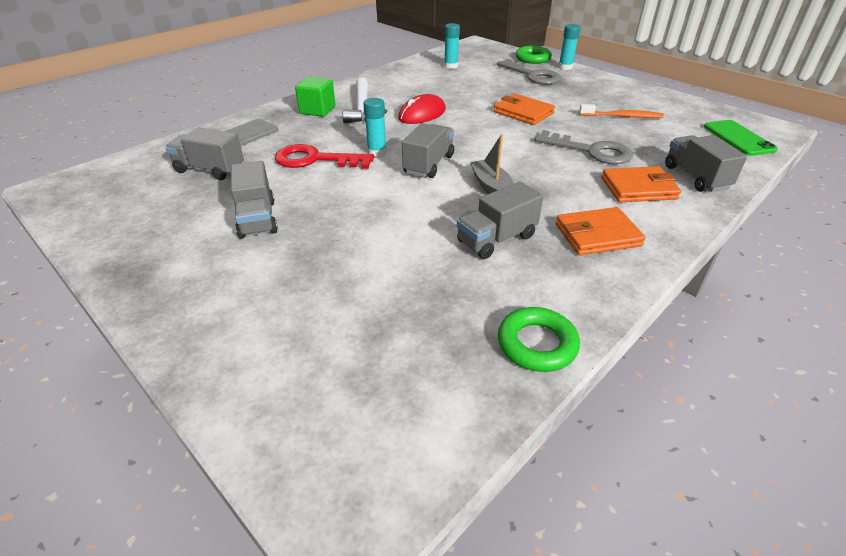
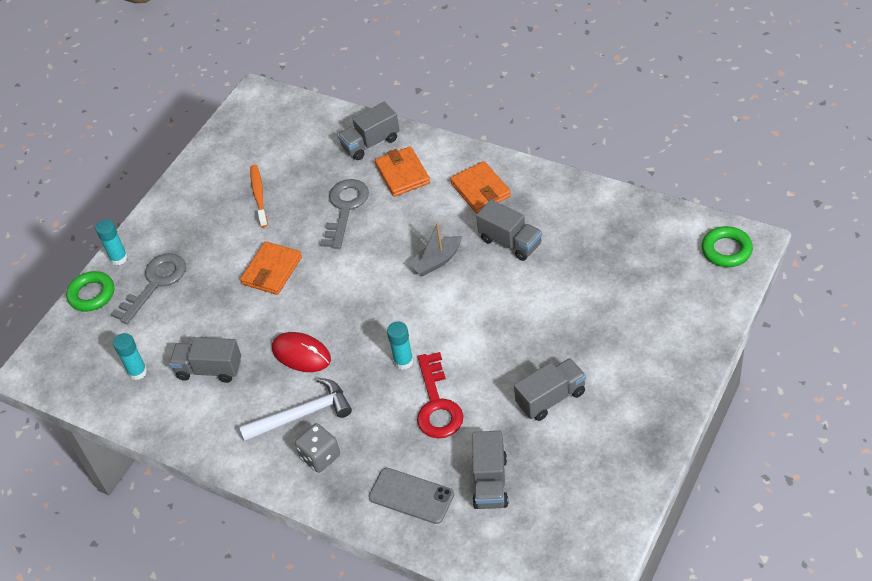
camera: 100 degrees left, 10 degrees up
(317, 110) = (320, 456): green cube -> grey dice
(429, 164) = (413, 314): grey truck -> grey truck (209, 369)
(537, 344) = (606, 202): green ring -> green ring (726, 250)
(738, 138) = (285, 118): green phone -> none

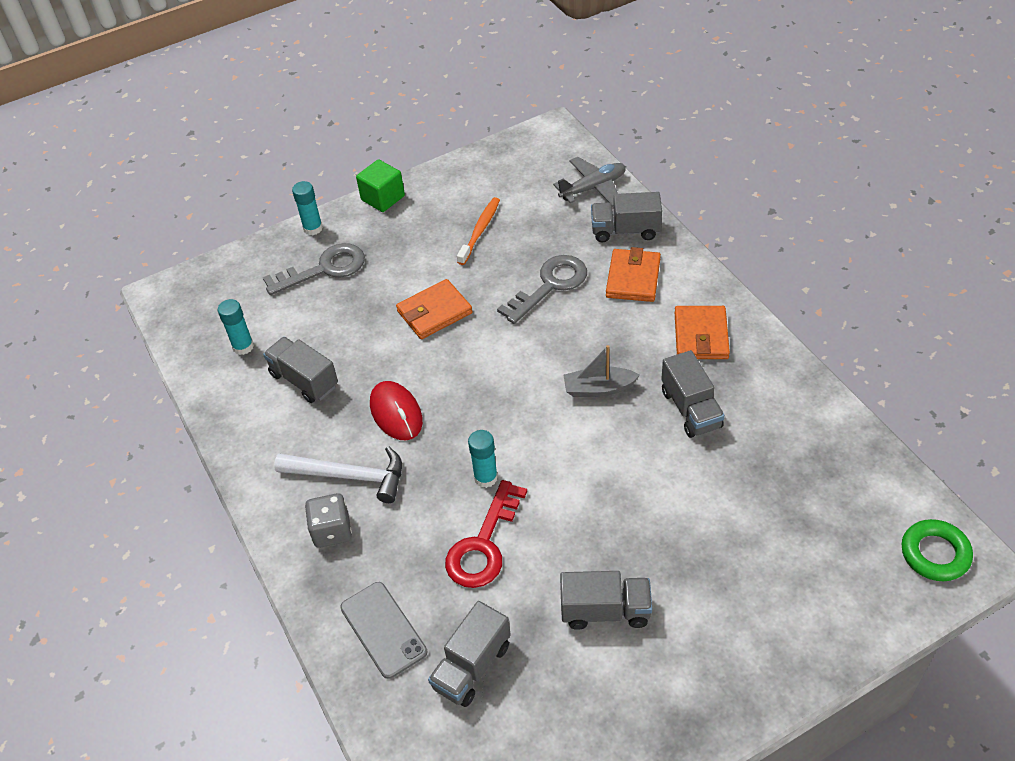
camera: 30 degrees right, 0 degrees up
(92, 294) = (264, 251): green ring -> none
(158, 208) = (383, 198): none -> green cube
(322, 123) = (593, 188): none -> grey plane

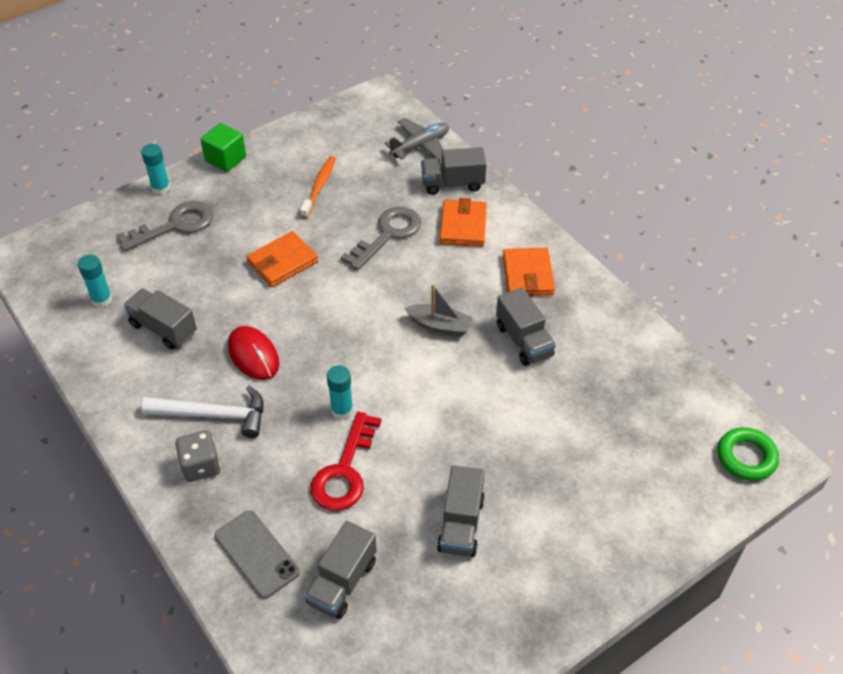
camera: 10 degrees left, 0 degrees up
(598, 388) = (439, 325): grey boat -> grey boat turned 150 degrees counterclockwise
(605, 611) = (461, 524): grey truck -> grey truck turned 105 degrees clockwise

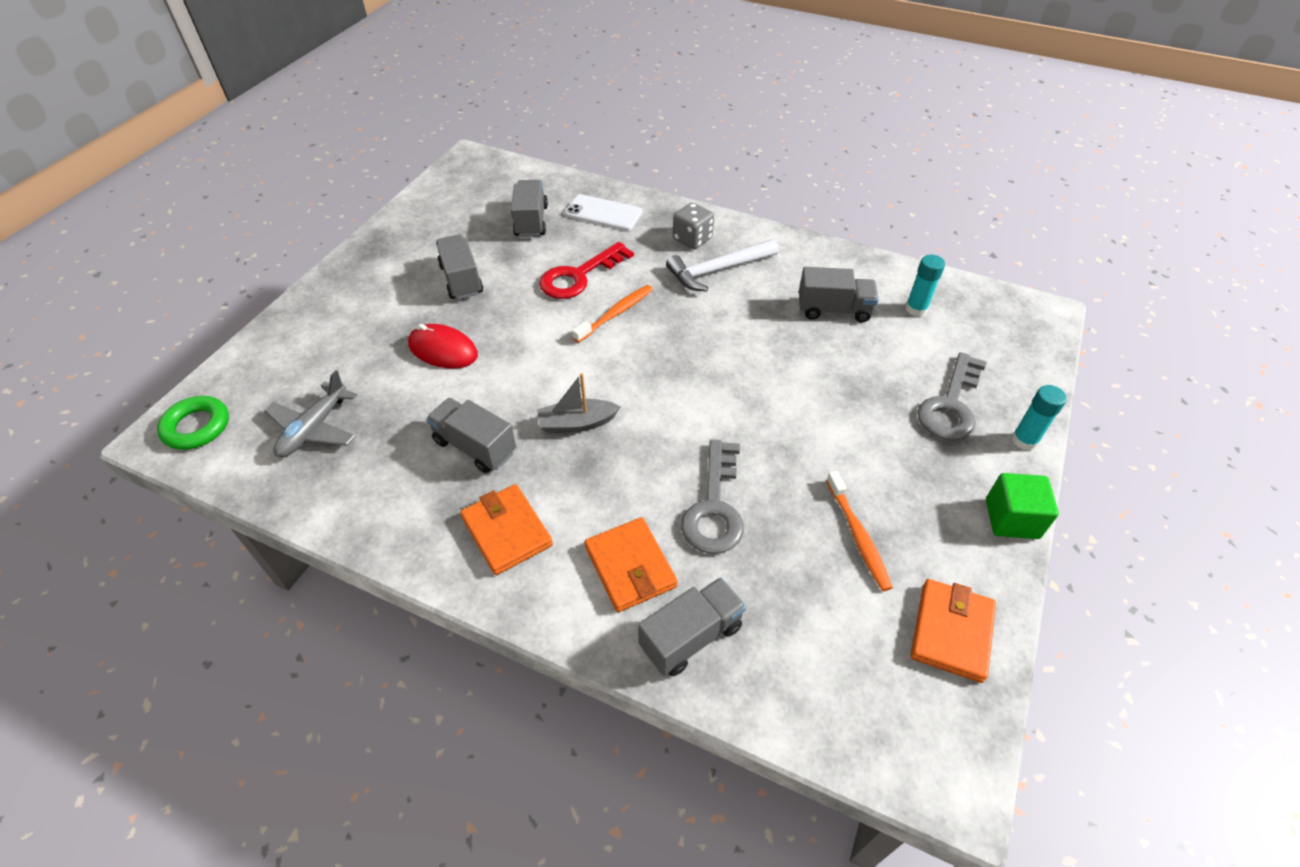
camera: 150 degrees right, 0 degrees up
(253, 355) = (733, 322): red mouse -> red mouse (443, 350)
(257, 554) = (603, 213): grey phone -> white phone
(282, 262) = (798, 417): orange wallet -> orange wallet (951, 632)
(342, 410) = (615, 314): turquoise glue stick -> orange toothbrush
(344, 471) = (579, 276): red key -> red key turned 120 degrees counterclockwise
(420, 146) = (791, 691): grey plane -> grey plane (314, 428)

